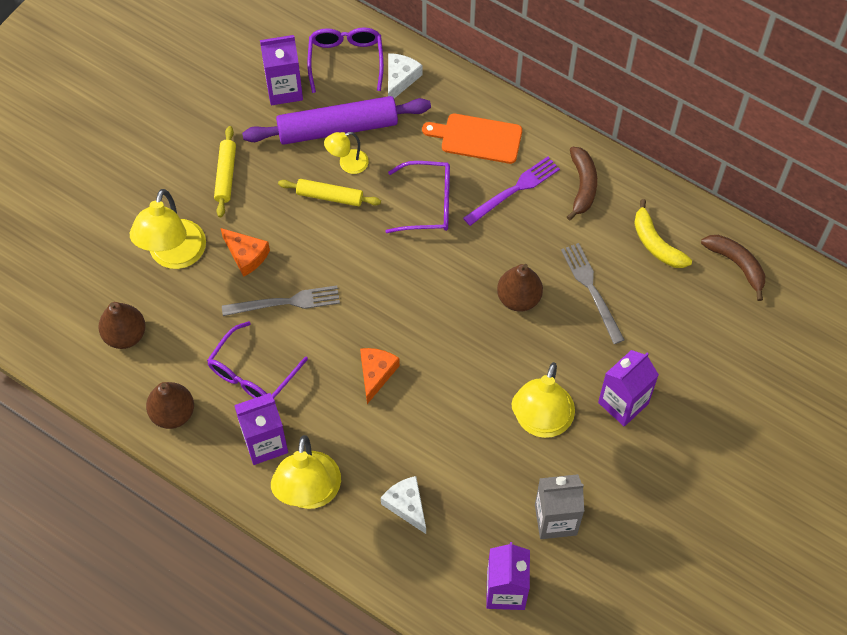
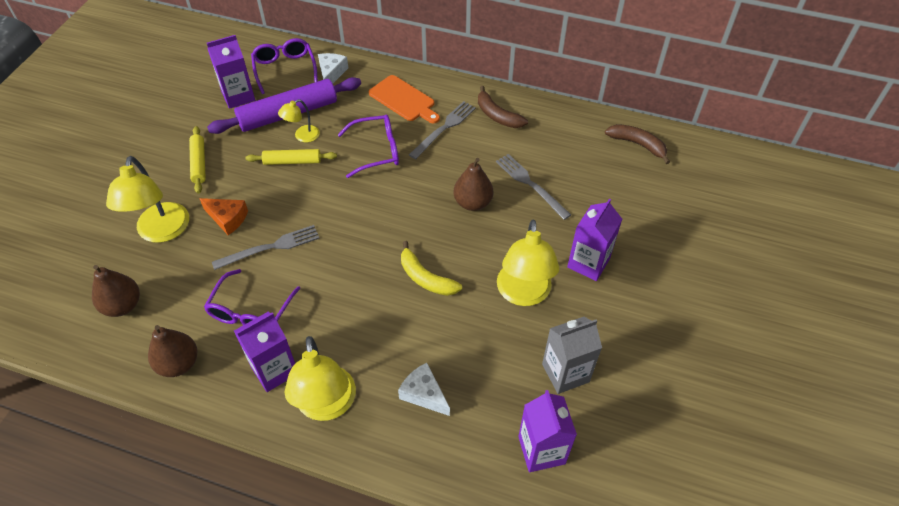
camera: 15 degrees left, 10 degrees down
(376, 374) = (366, 287): orange cheese -> none
(477, 138) = (404, 100): orange cutting board -> orange cutting board turned 135 degrees counterclockwise
(514, 190) = (444, 128): purple fork -> grey fork
(582, 186) = (497, 115): brown banana -> brown banana turned 150 degrees clockwise
(656, 243) = (569, 142): yellow banana -> yellow banana (425, 278)

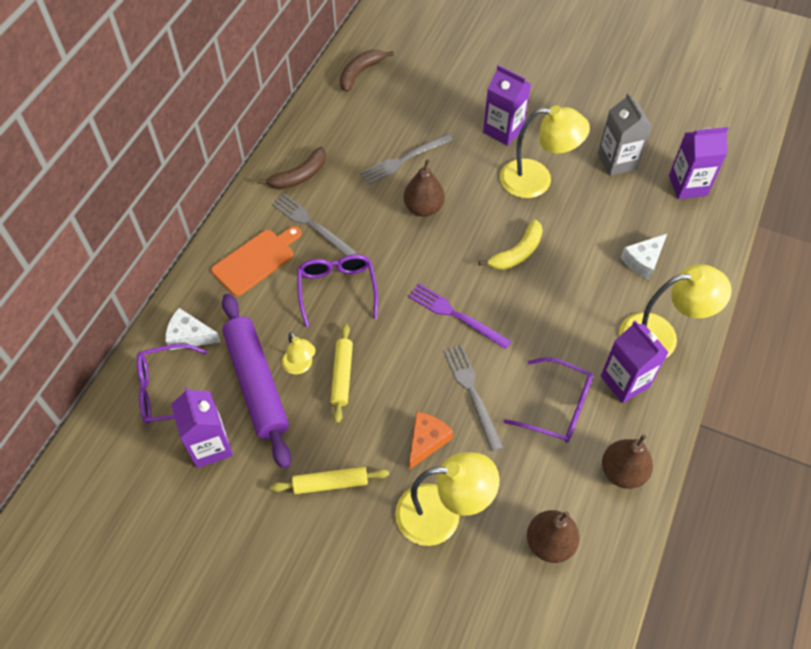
camera: 85 degrees left, 5 degrees up
(351, 232) = (455, 315): none -> purple fork

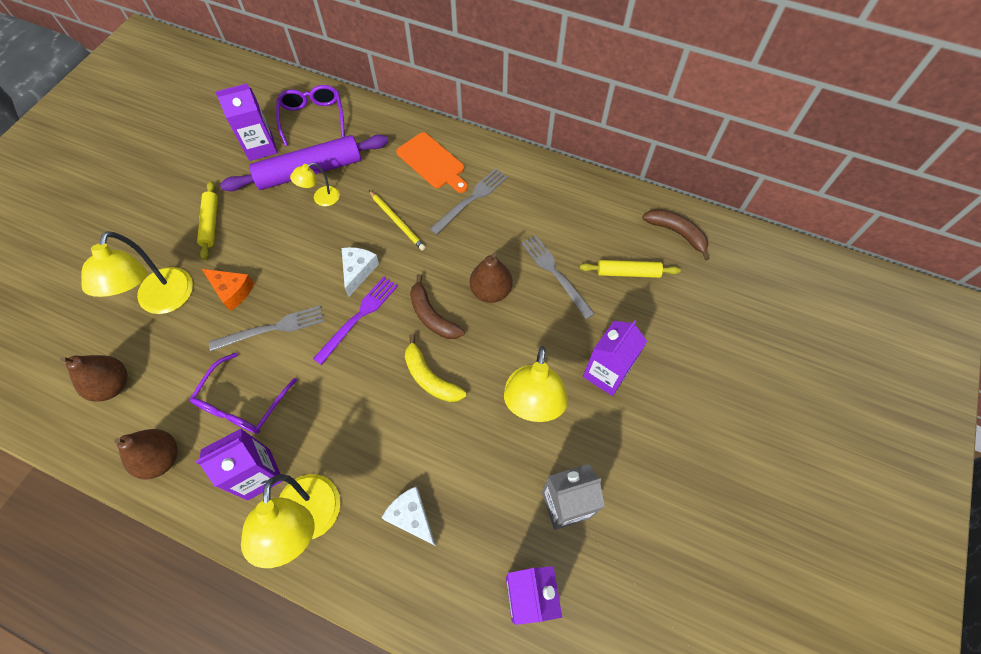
camera: 90 degrees right, 5 degrees up
(189, 336) = (360, 126): white cheese -> white cheese (358, 271)
(299, 176) = (529, 188): brown banana -> brown banana (432, 316)
(337, 289) = (397, 221): purple glasses -> yellow pencil
(342, 376) = (307, 228): yellow rolling pin -> yellow rolling pin (628, 272)

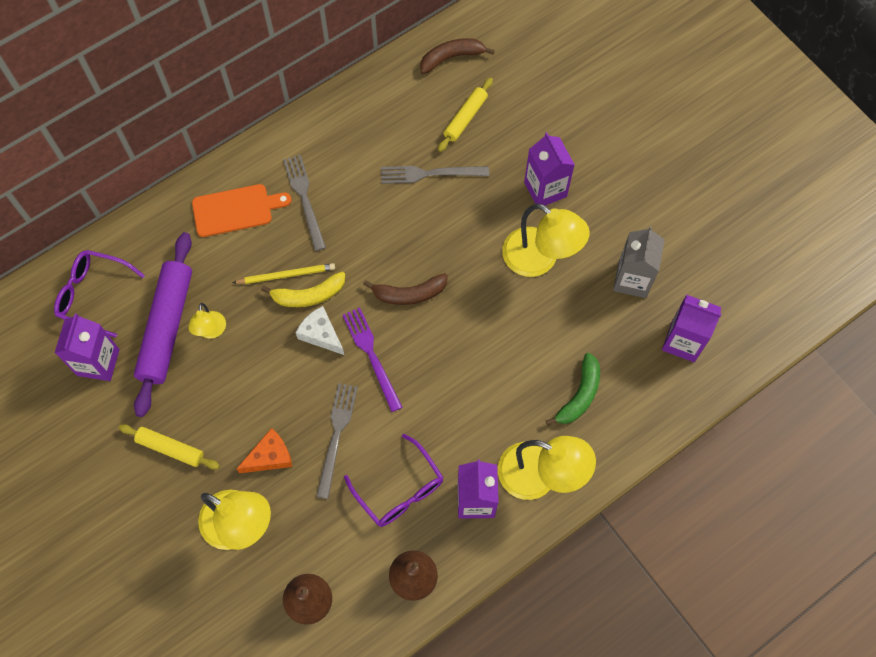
camera: 60 degrees left, 5 degrees up
(411, 517) = (579, 395): white cheese -> green banana
(430, 378) = (468, 324): yellow banana -> yellow banana (308, 295)
(491, 291) = (414, 234): brown pear -> none

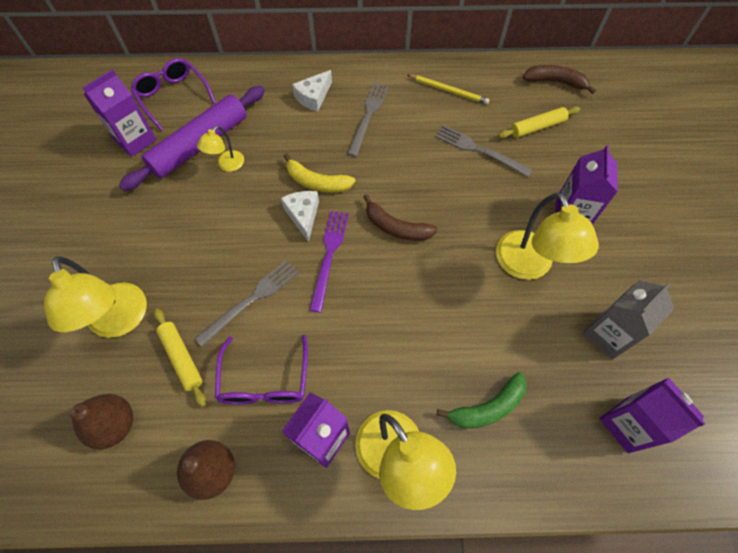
camera: 35 degrees right, 5 degrees down
(170, 449) = (126, 228): yellow rolling pin -> yellow rolling pin (182, 358)
(236, 210) = (313, 97): orange cutting board -> white cheese
(270, 456) = (188, 282): orange cheese -> none
(286, 275) = (312, 159): yellow pencil -> yellow pencil (448, 91)

